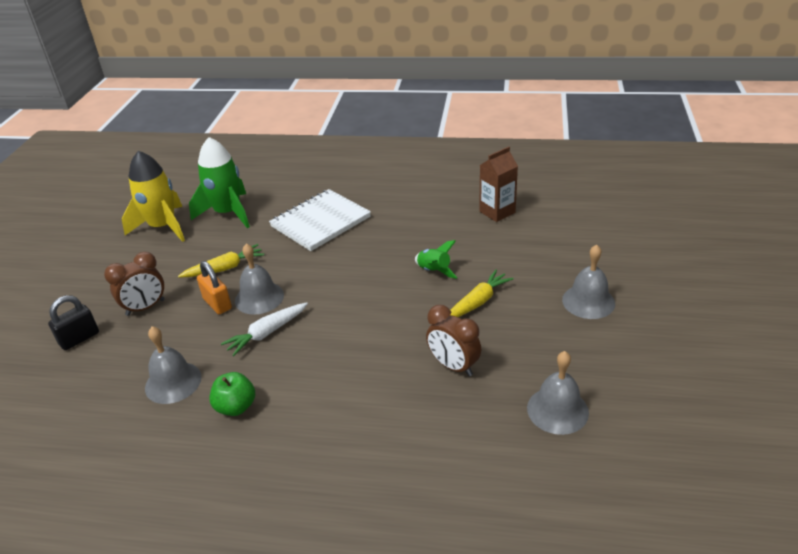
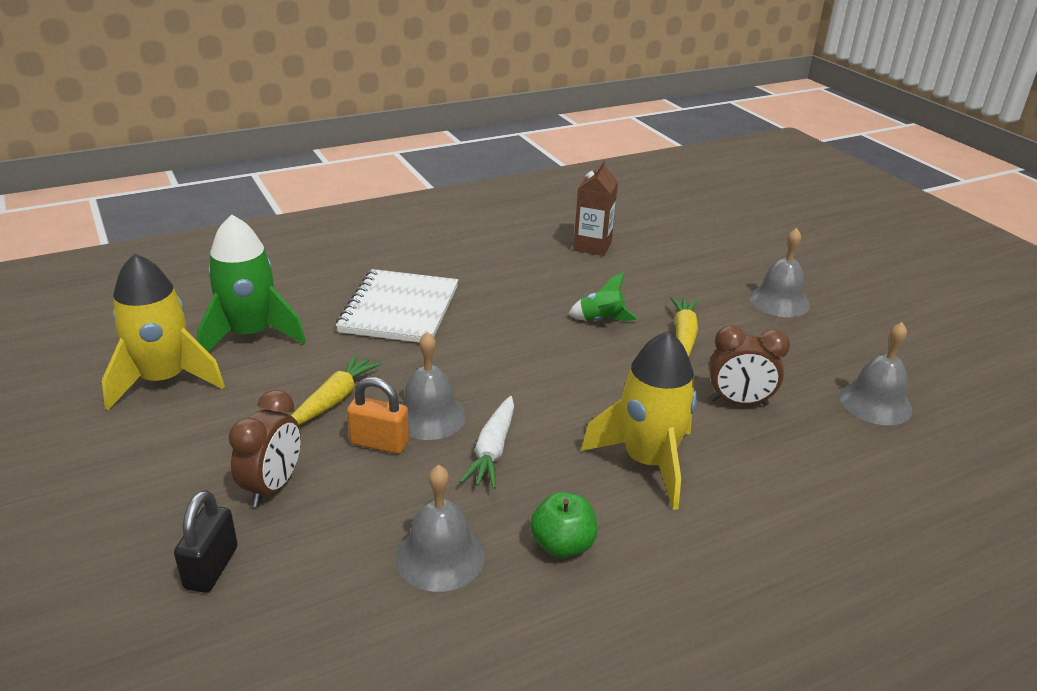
camera: 40 degrees left, 5 degrees down
(343, 380) = (647, 462): none -> yellow rocket

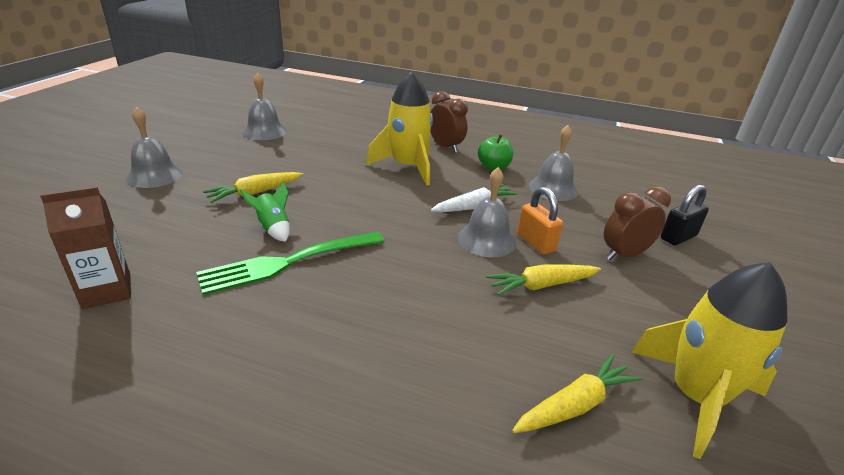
camera: 135 degrees left, 0 degrees up
(250, 335) = (575, 405): green rocket -> yellow carrot
(399, 309) = (394, 338): white notebook -> none
(540, 309) = (289, 262): none -> green fork
(739, 402) = (315, 159): brown clock -> brown clock (445, 147)

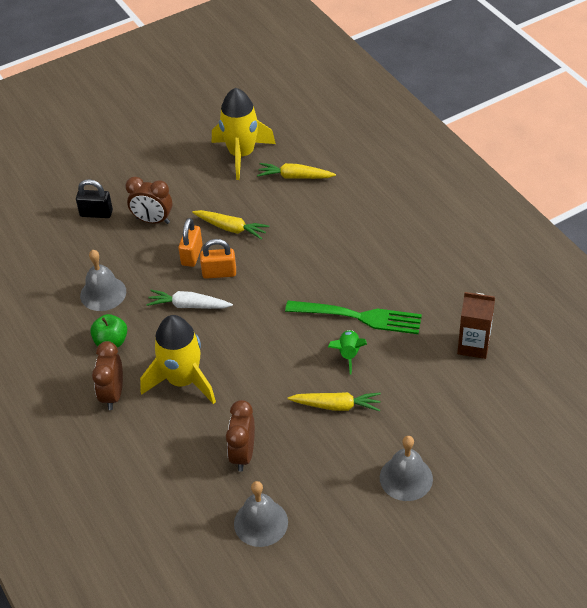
camera: 135 degrees left, 15 degrees up
(311, 150) = (243, 454): none -> brown clock
(486, 240) = (219, 273): grey bell -> orange padlock

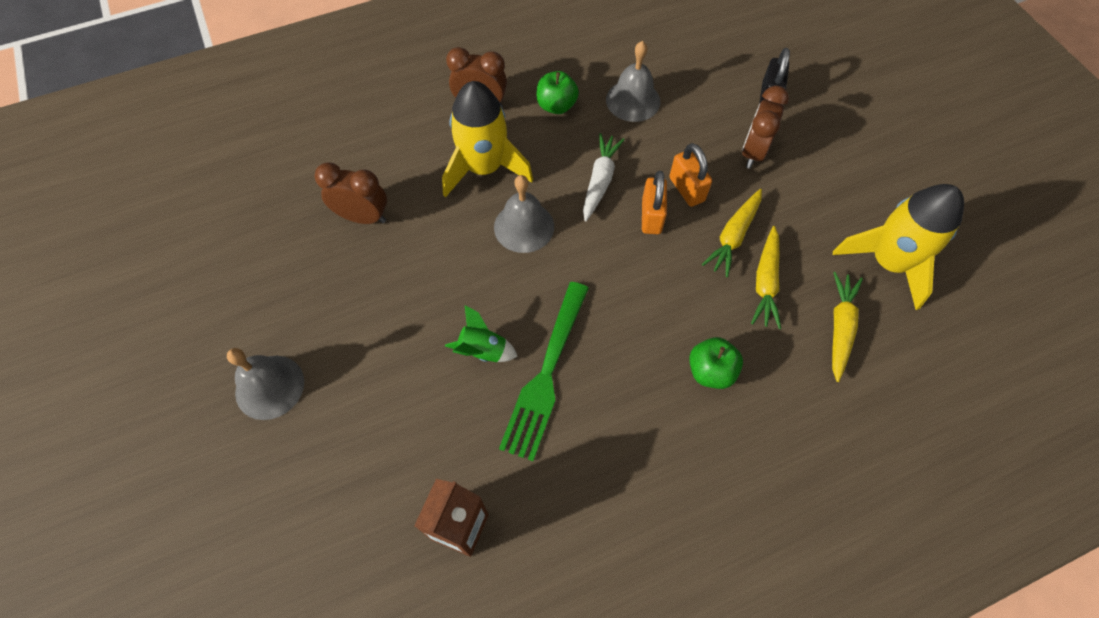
camera: 95 degrees right, 15 degrees up
(192, 255) = (686, 189): orange padlock -> orange padlock turned 45 degrees clockwise
(261, 522) = (269, 225): grey bell -> grey bell (524, 226)
(336, 406) = (403, 323): yellow carrot -> yellow carrot (765, 282)
(338, 235) = (710, 371): none -> green apple

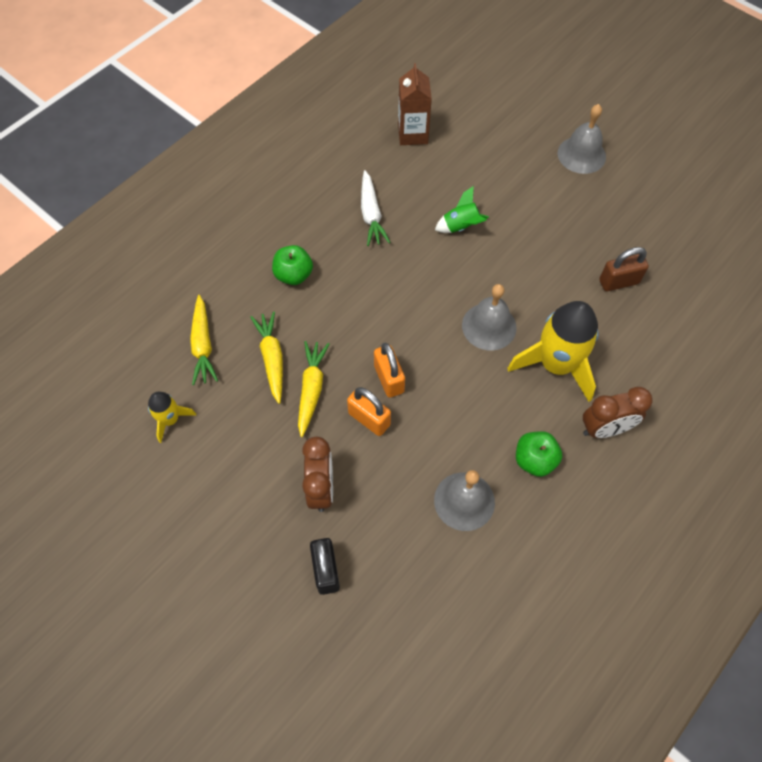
camera: 155 degrees right, 0 degrees up
(363, 217) = (618, 282): brown clock -> brown padlock
(546, 373) = (409, 230): green fork -> none
(600, 181) = (449, 395): white carrot -> white carrot (371, 214)
(888, 262) = (170, 419): yellow rocket -> yellow rocket, size x0.50

